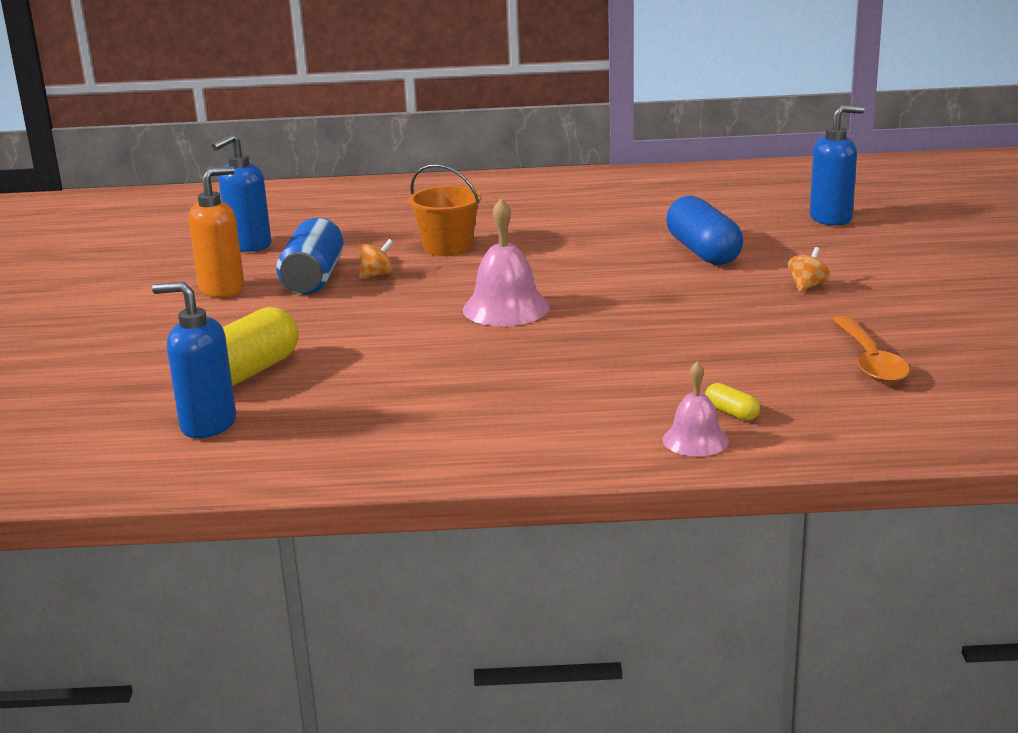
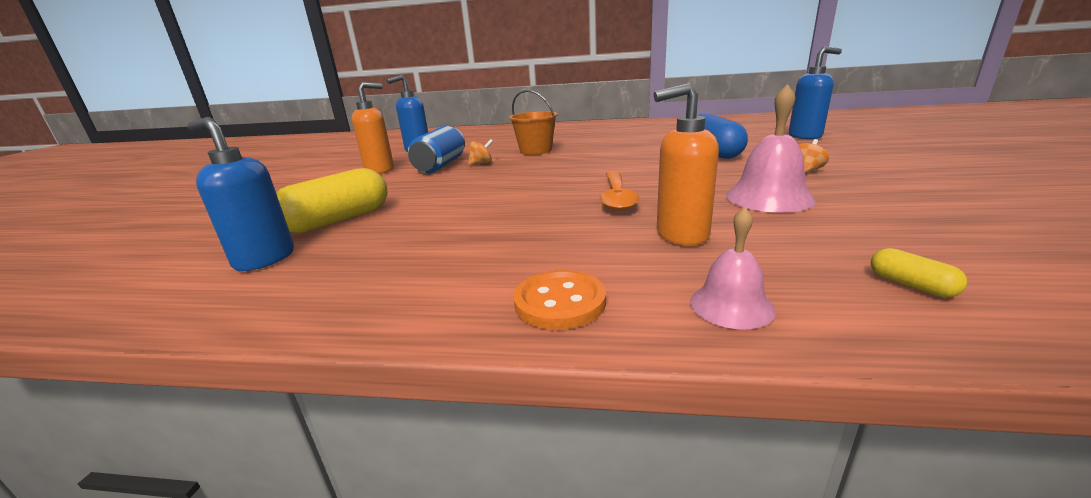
camera: 10 degrees right, 0 degrees up
(506, 308) = (560, 182): pink bell -> pink bell (769, 197)
(551, 446) = (560, 302): none -> orange button
(657, 377) = (681, 235): none -> orange soap dispenser
(731, 413) = (769, 274): yellow capsule -> yellow capsule (911, 285)
(869, 360) = (905, 227): orange spoon -> orange spoon (617, 197)

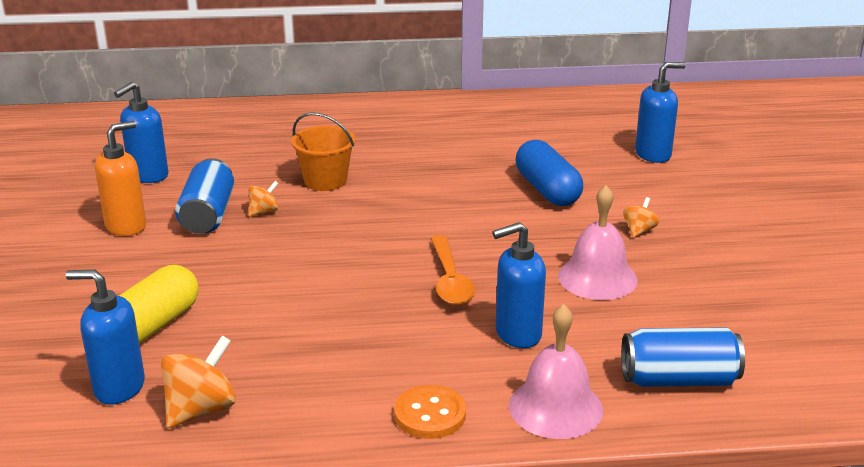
camera: 15 degrees left, 5 degrees up
(317, 280) = (201, 409): none -> orange spinning top
(681, 235) = (517, 334): orange soap dispenser -> blue soap dispenser
(731, 305) = (555, 407): pink bell -> pink bell, size x1.63
(911, 285) = (678, 380): yellow capsule -> blue can

